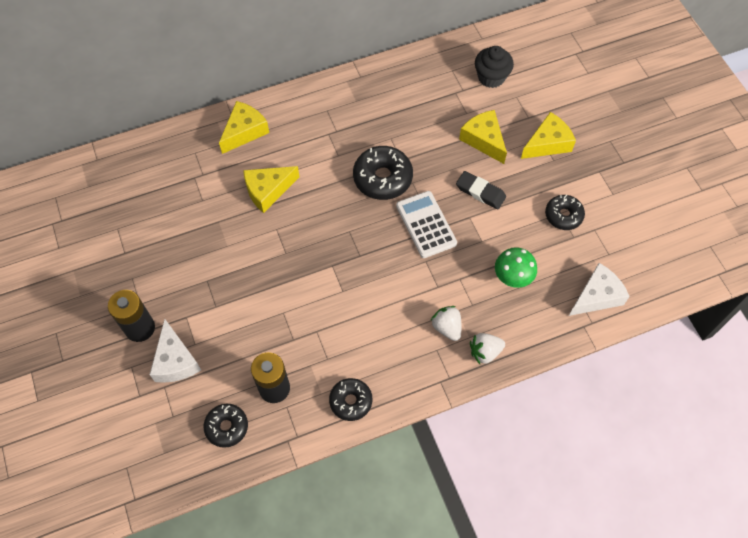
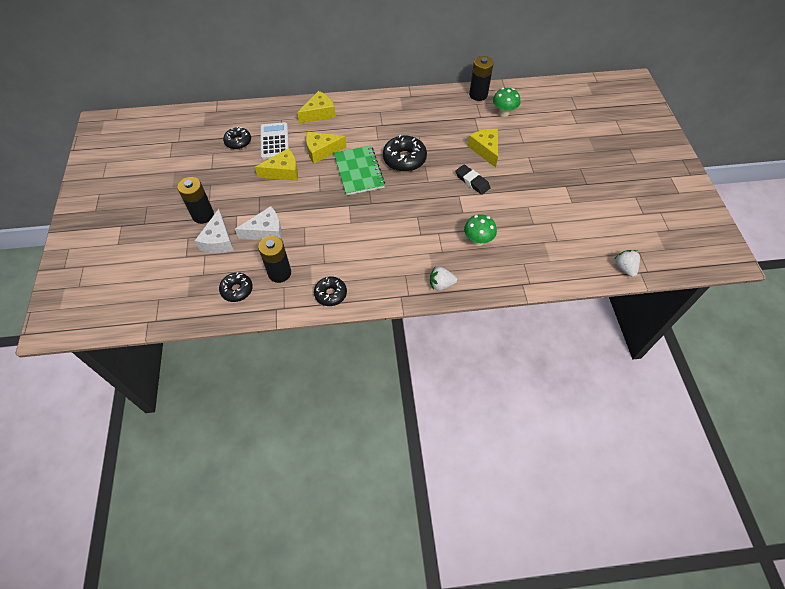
camera: 15 degrees right, 5 degrees down
(328, 211) = (359, 171): none -> green notebook
(426, 224) = (425, 194): white calculator -> white calculator (274, 141)
(447, 327) = (418, 262): white strawberry -> white strawberry (624, 268)
(450, 55) = (478, 95): none -> black battery
(491, 77) = (503, 113): black cupcake -> green mushroom
(547, 143) = (532, 161): yellow cheese -> yellow cheese (283, 172)
(563, 215) = (529, 208): black donut -> black donut (238, 142)
(596, 296) = (539, 266): white cheese -> white cheese (266, 231)

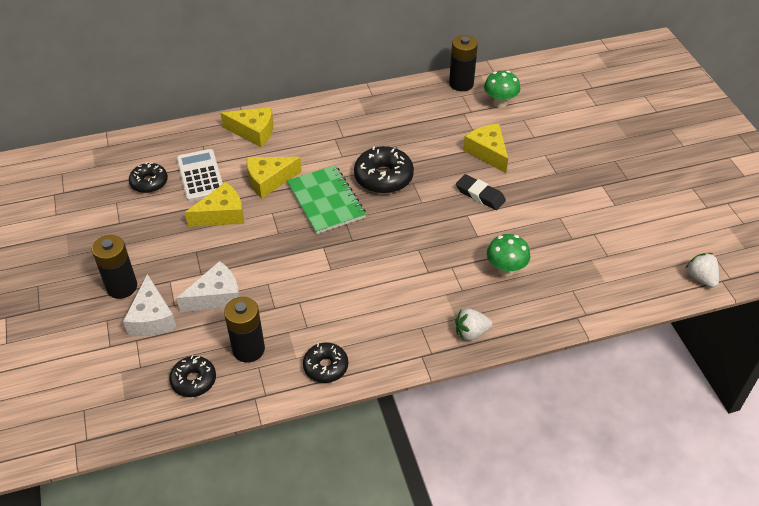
camera: 10 degrees left, 10 degrees down
(319, 113) = (254, 132): yellow cheese -> yellow cheese turned 60 degrees clockwise

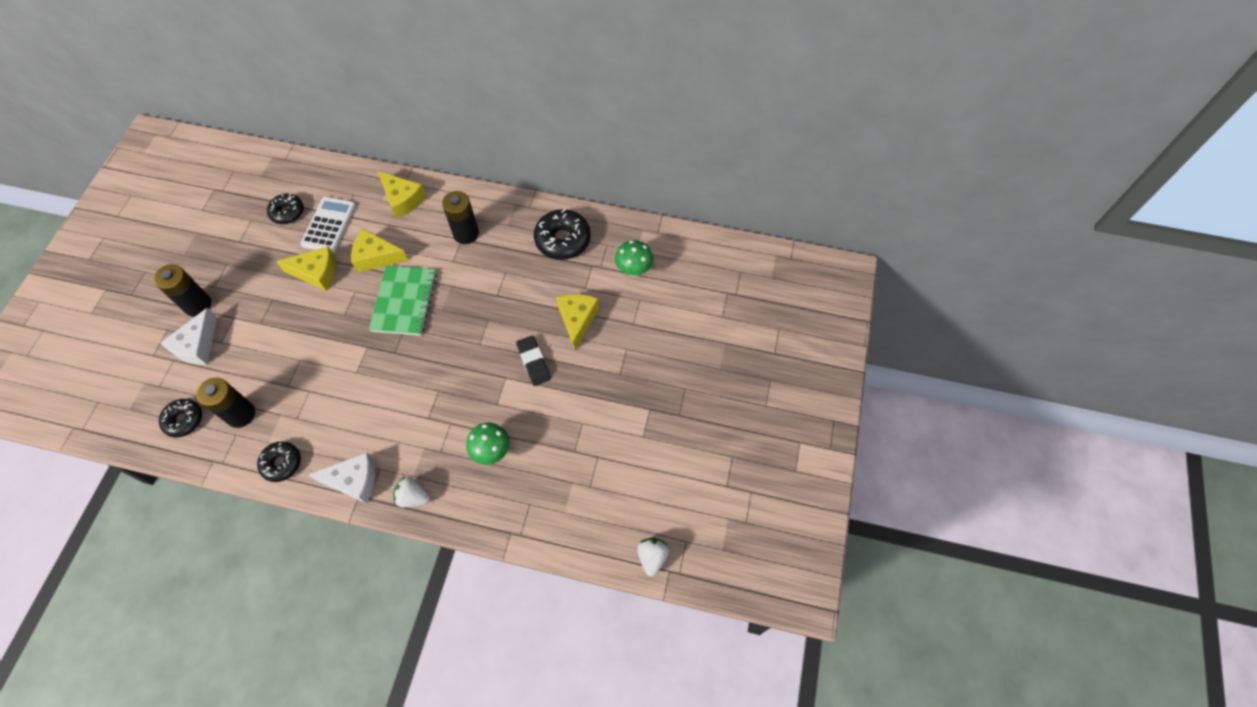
camera: 30 degrees right, 15 degrees up
(216, 296) = (255, 351): white cheese -> white cheese (354, 481)
(383, 177) = (468, 301): black donut -> black donut (562, 240)
(461, 84) = (616, 231): black battery -> black battery (466, 234)

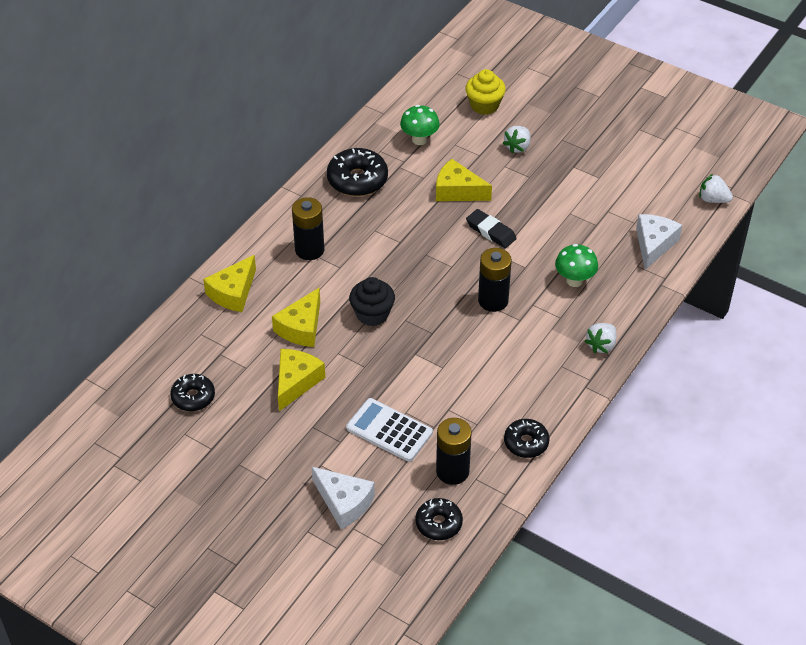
camera: 70 degrees left, 15 degrees down
(198, 305) = (286, 497): black battery -> black battery (493, 300)
(329, 225) = (233, 362): white calculator -> white calculator (389, 430)
(354, 481) = (567, 387): white cheese -> white cheese (653, 244)
(402, 199) = (233, 293): yellow cheese -> yellow cheese turned 150 degrees clockwise
(404, 301) = (372, 314): green notebook -> black cupcake
(533, 362) = (490, 231): black eraser -> black eraser turned 45 degrees clockwise
(657, 352) = (517, 147): none -> white strawberry
(704, 308) = (484, 105): none -> yellow cupcake

